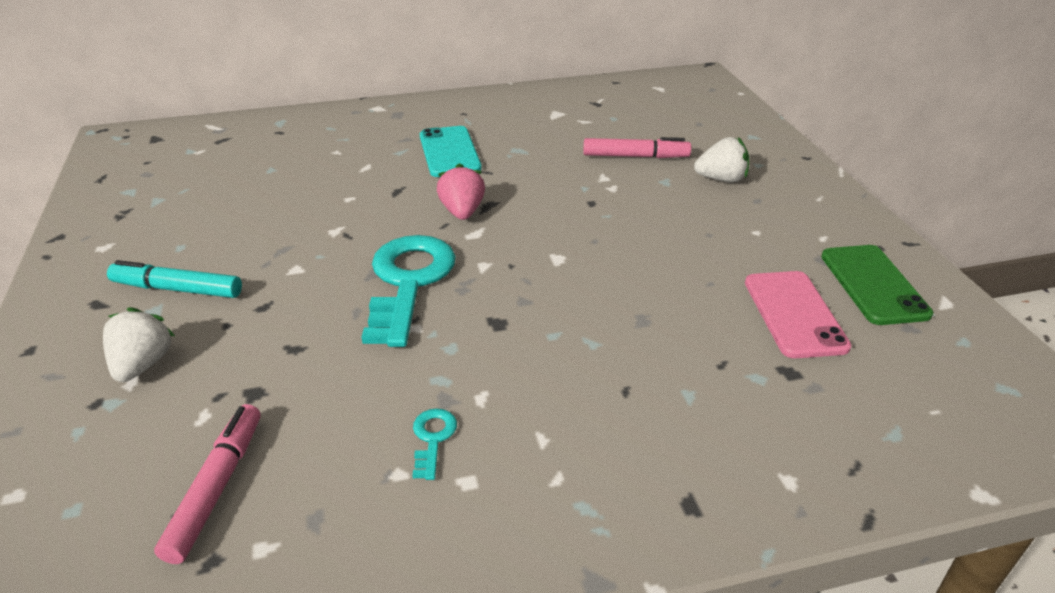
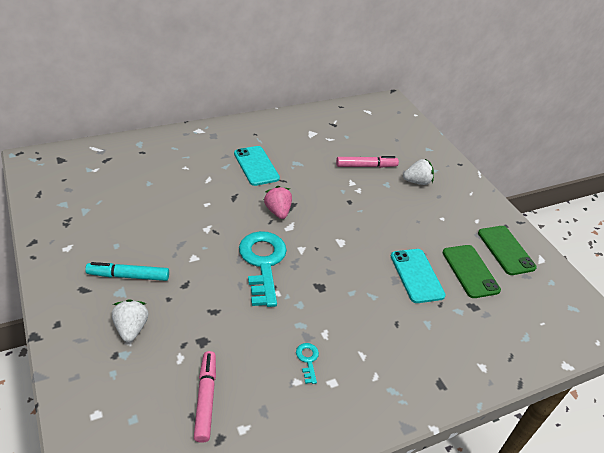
camera: 15 degrees left, 5 degrees up
(685, 315) = (416, 275): none -> turquoise phone
(794, 314) = (470, 271): pink phone -> green phone

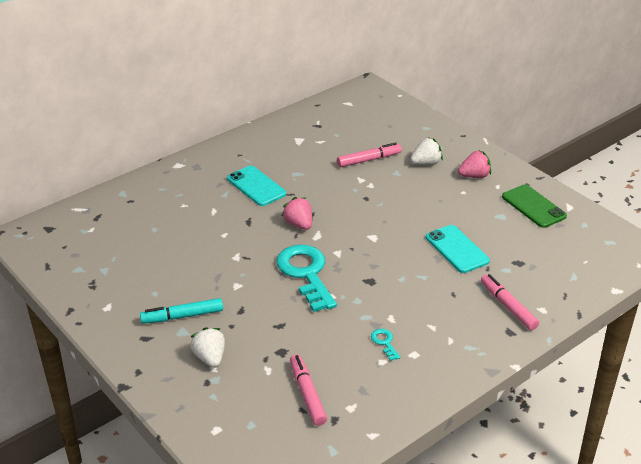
camera: 10 degrees left, 5 degrees down
(448, 353) = (508, 306): none -> pink marker
(458, 205) = (474, 176): none -> pink strawberry
(470, 271) = (506, 233): green phone -> none

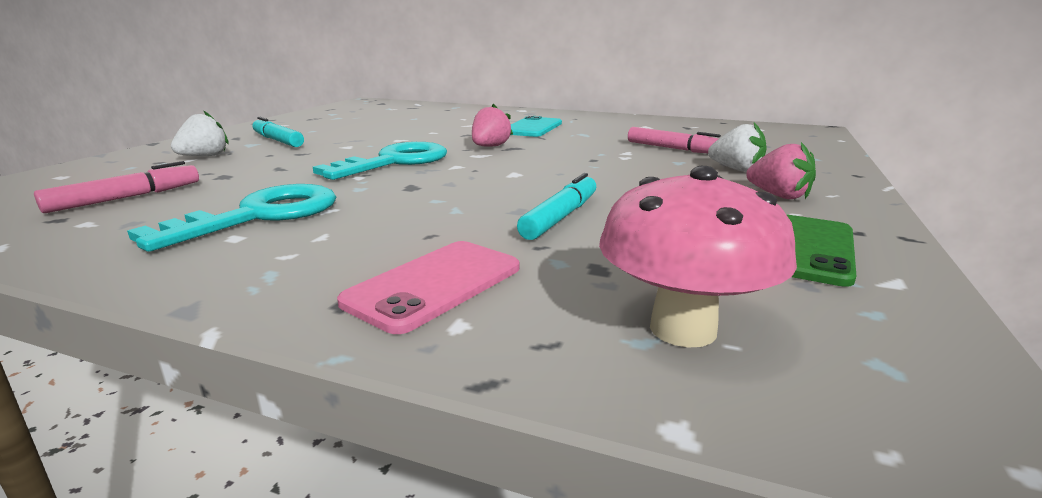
camera: 60 degrees right, 15 degrees down
(384, 342) = (261, 215): turquoise key -> turquoise key, size x2.40
(457, 249) = (560, 217): turquoise phone -> turquoise marker
(508, 306) = (434, 285): pink marker -> pink phone
(572, 265) = (683, 329): none -> pink mushroom

